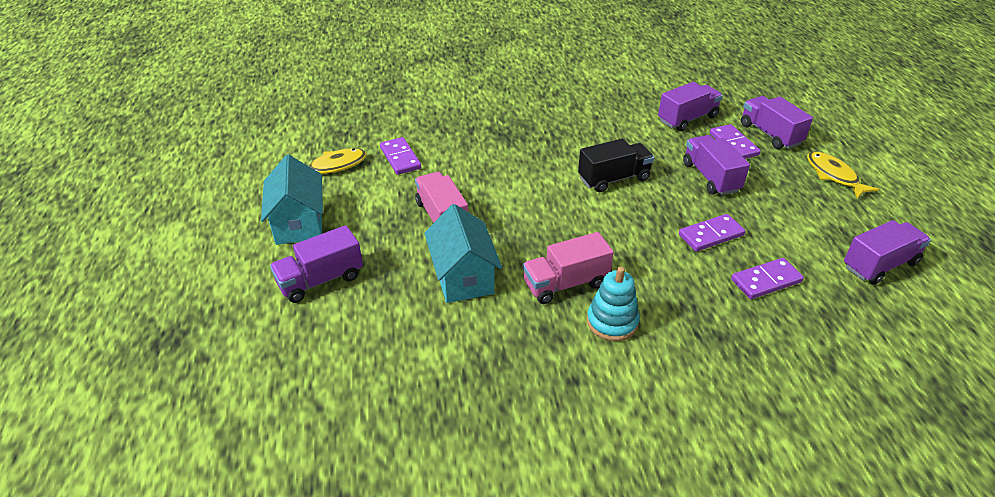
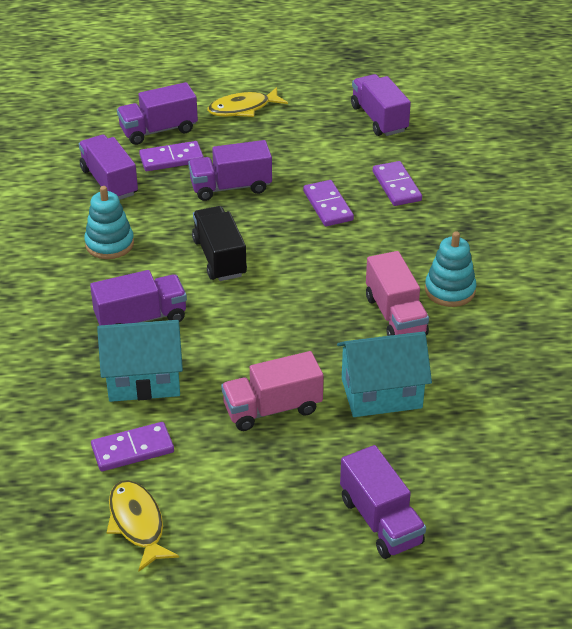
camera: 85 degrees left, 0 degrees up
(299, 223) = (267, 553): turquoise house -> turquoise house (143, 379)
(532, 148) = (141, 318): none -> purple truck
(612, 127) = (109, 244): none -> turquoise stacking toy

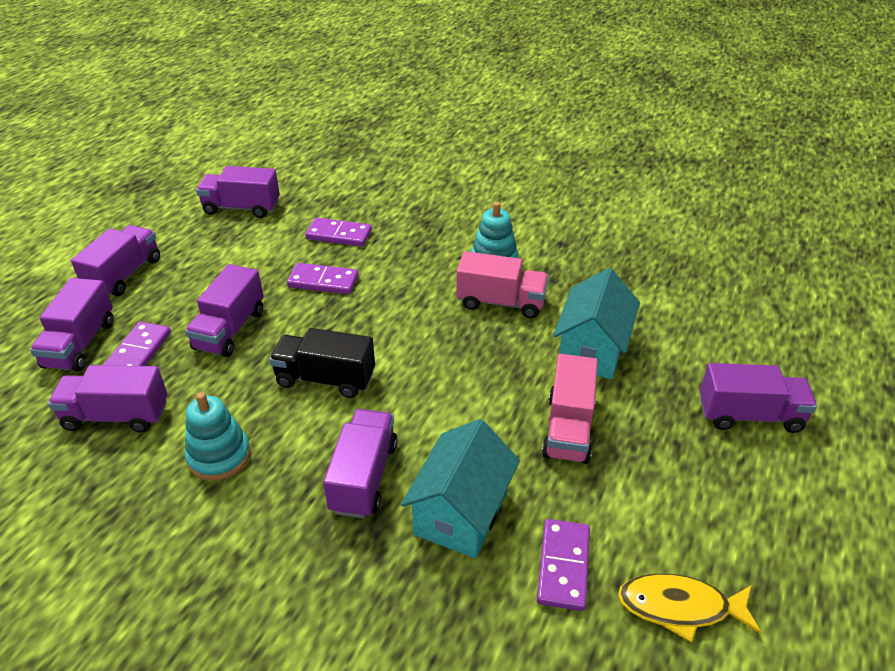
camera: 60 degrees left, 0 degrees up
(243, 108) = (124, 275): yellow fish -> purple truck

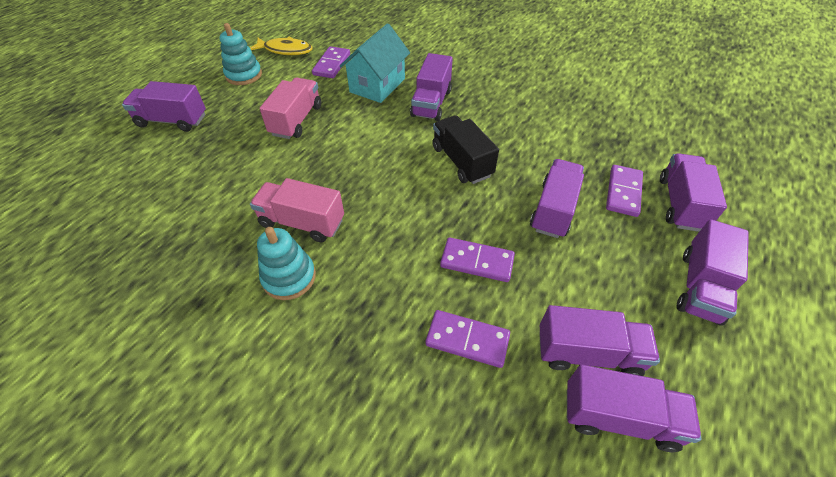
camera: 175 degrees left, 10 degrees up
(116, 416) = (607, 145): purple truck -> purple truck (588, 353)
(219, 456) = (523, 118): turquoise stacking toy -> turquoise stacking toy (244, 75)
(325, 379) = (462, 161): black truck -> black truck turned 135 degrees counterclockwise
(592, 350) = (247, 171): turquoise house -> none

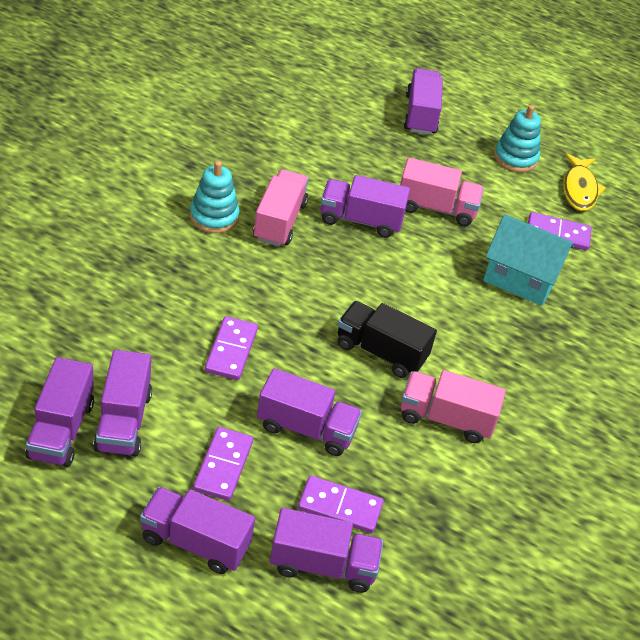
camera: 80 degrees right, 5 degrees down
(431, 103) = (492, 330): purple truck -> purple truck (360, 220)
(462, 161) = (381, 352): black truck -> black truck turned 120 degrees counterclockwise
(467, 340) = (143, 334): purple domino -> purple domino (223, 465)
(521, 132) = (446, 418): none -> pink truck

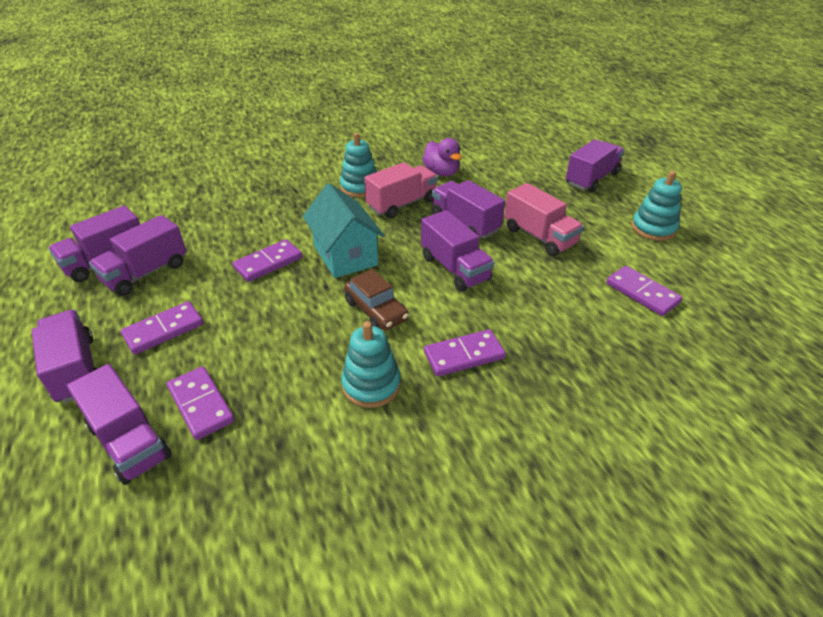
camera: 45 degrees right, 5 degrees down
(276, 162) = (441, 172): none -> purple duck
(306, 428) = (252, 335): purple truck -> purple truck (455, 268)
(381, 352) = (376, 311): black truck -> brown car
(446, 418) = (371, 385): pink truck -> turquoise stacking toy
(485, 357) = (464, 355): none -> purple domino
(520, 278) = (566, 311): turquoise house -> turquoise house (345, 255)
(579, 189) = (700, 269): yellow fish -> none

